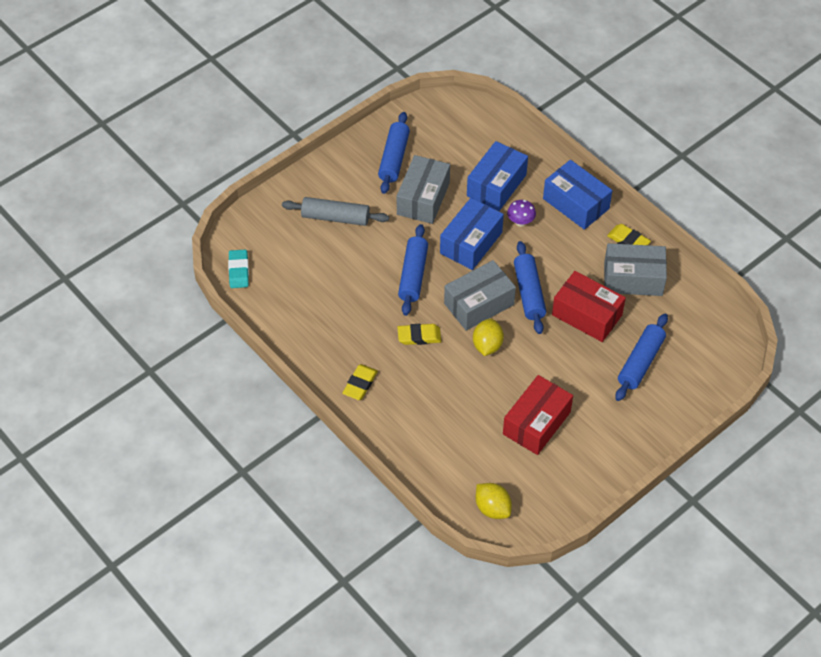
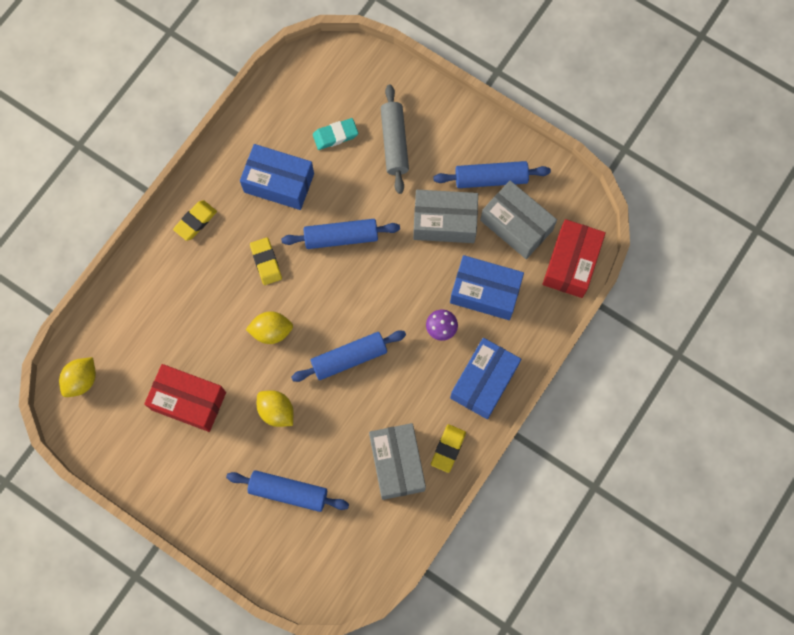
camera: 75 degrees right, 20 degrees up
(238, 271) = (302, 72): turquoise eraser -> turquoise eraser (335, 135)
(360, 384) = (195, 221): yellow eraser -> yellow eraser turned 60 degrees counterclockwise
(471, 243) = (399, 284): blue box -> blue box (279, 183)
(479, 304) = (321, 311): grey box -> grey box (516, 225)
(564, 356) = (276, 411): none -> yellow lemon
(587, 315) = (335, 424): red box -> red box (571, 263)

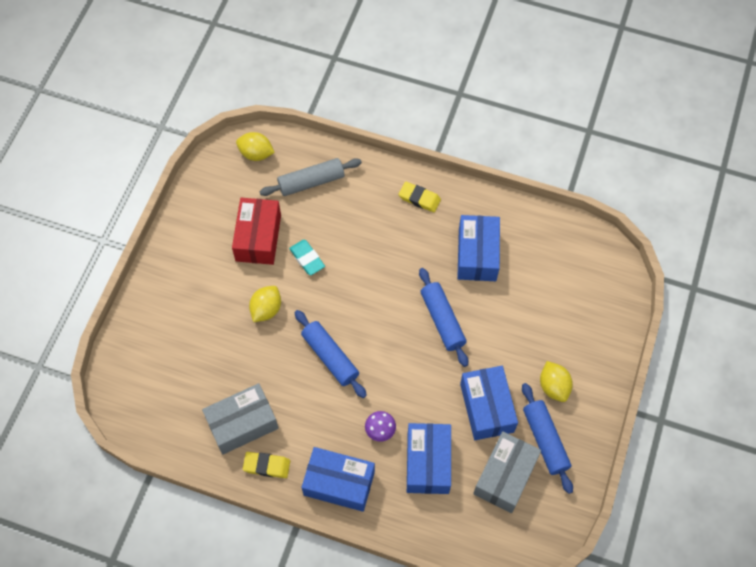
camera: 75 degrees right, 10 degrees down
(266, 262) = (399, 264): yellow eraser -> none
(271, 331) = (337, 286): yellow lemon -> yellow lemon (553, 386)
(288, 492) = (197, 338): blue rolling pin -> none
(335, 135) = (539, 289): turquoise eraser -> turquoise eraser (307, 259)
(394, 143) = (550, 342): grey rolling pin -> grey rolling pin (311, 182)
(444, 222) = (487, 408): grey box -> blue box
(571, 263) = (482, 539): red box -> none

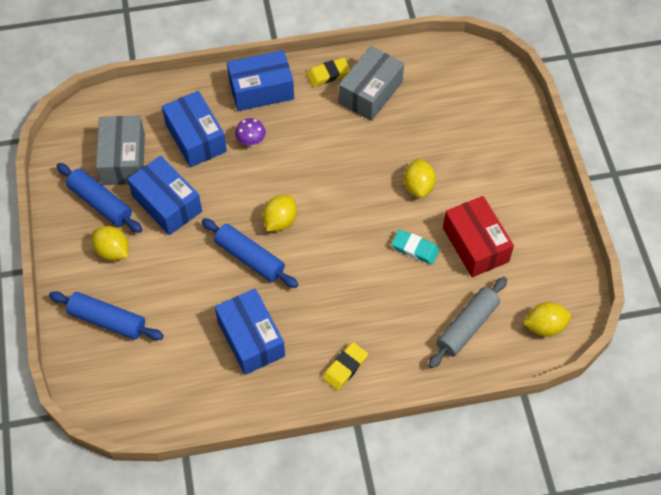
camera: 150 degrees right, 5 degrees down
(330, 357) = (333, 176): blue rolling pin -> blue rolling pin (107, 320)
(399, 339) = (280, 221): none -> yellow lemon
(419, 198) = (345, 367): yellow eraser -> yellow eraser turned 45 degrees counterclockwise

